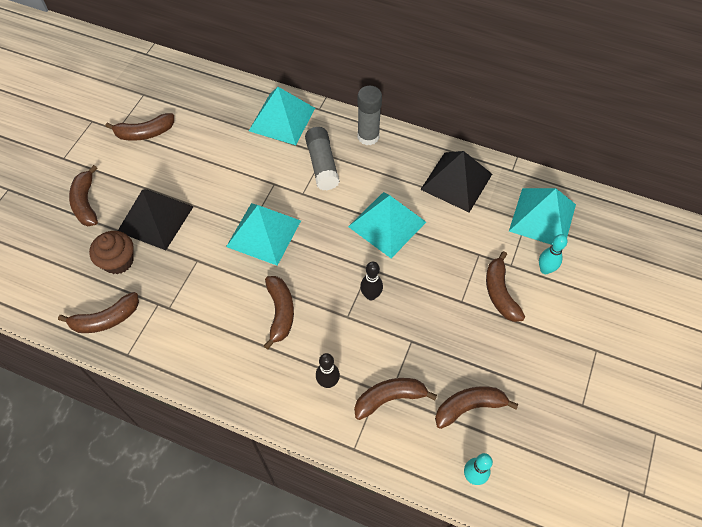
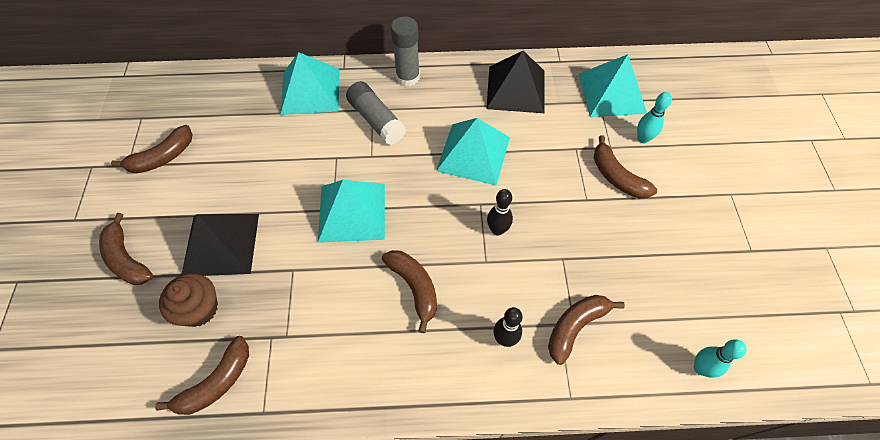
camera: 25 degrees left, 0 degrees up
(469, 407) = (655, 300): brown banana -> none

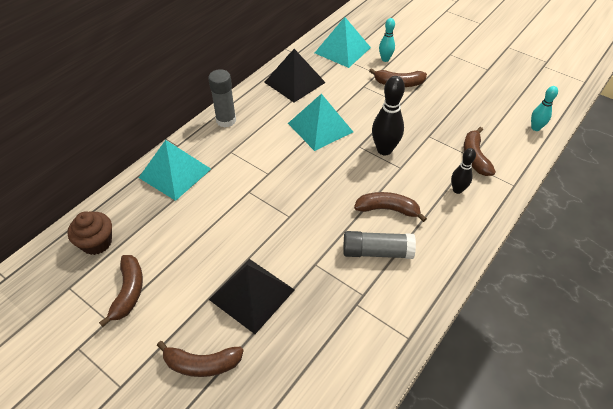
camera: 50 degrees left, 10 degrees down
(199, 309) = (294, 336): brown cupcake -> brown cupcake (97, 242)
(216, 382) = (364, 355): brown banana -> none
(352, 212) = (302, 207): turquoise pyramid -> none
(376, 120) = (242, 155): grey glue stick -> grey glue stick (377, 252)
(497, 230) = (384, 150): black bowling pin -> black bowling pin, size x1.66

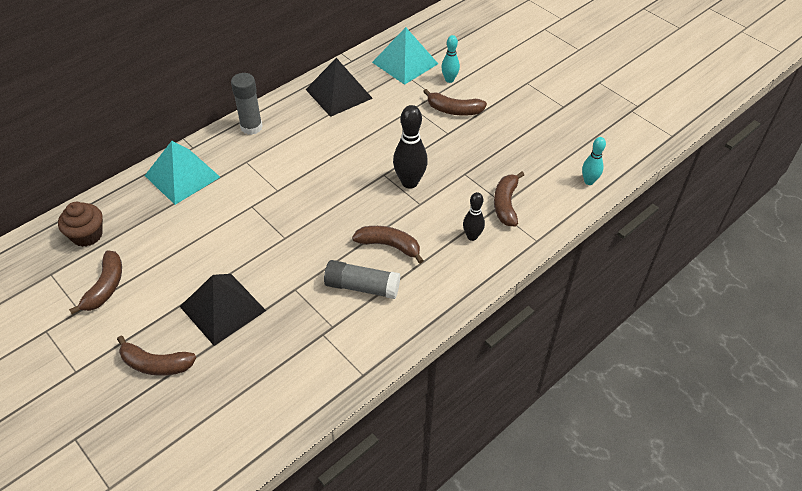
camera: 10 degrees right, 0 degrees up
(320, 127) = (349, 148): turquoise pyramid -> none

